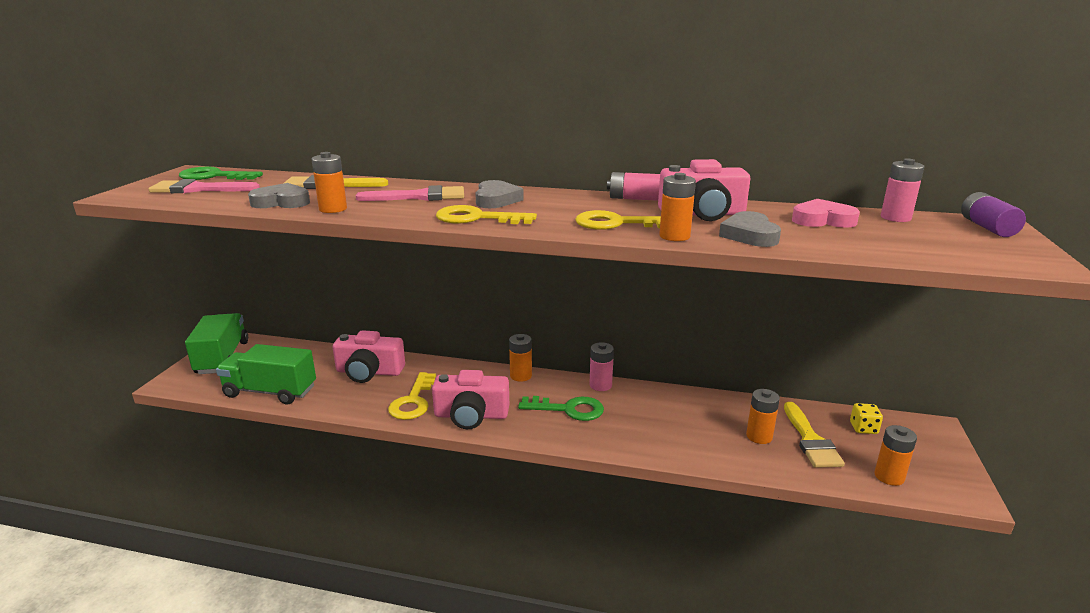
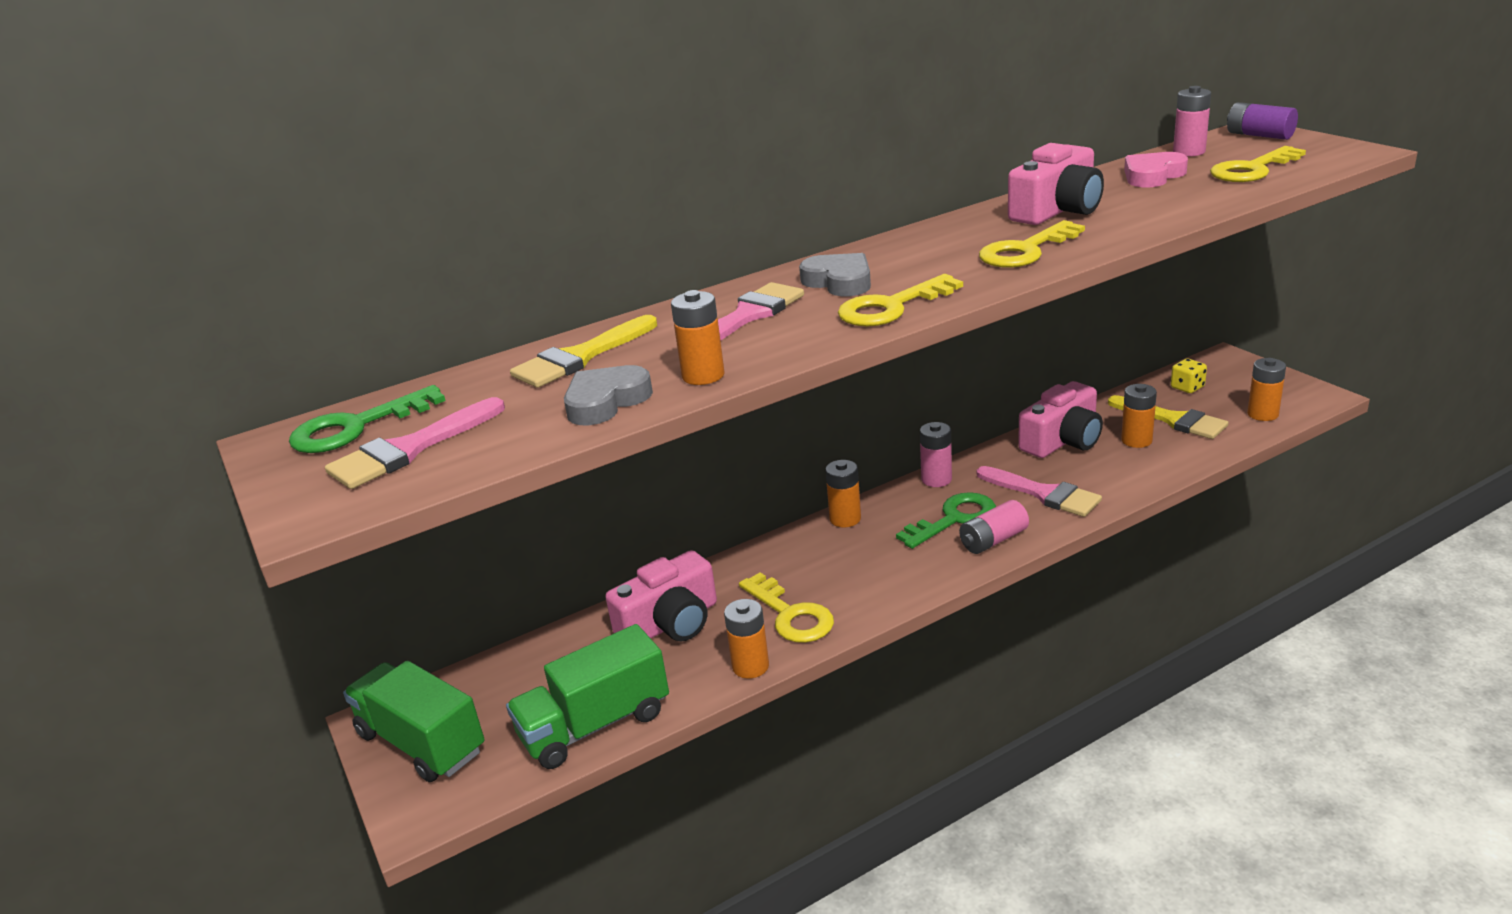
camera: 40 degrees left, 5 degrees up
(471, 415) = (879, 586): pink camera -> pink camera (1063, 440)
(634, 198) = (958, 221): pink battery -> pink battery (993, 540)
(641, 428) = (1044, 494): none -> pink brush
(674, 236) = (1103, 240): orange battery -> orange battery (750, 666)
(749, 235) = (1148, 213): grey heart -> none
(907, 242) = (1252, 170): none -> yellow key

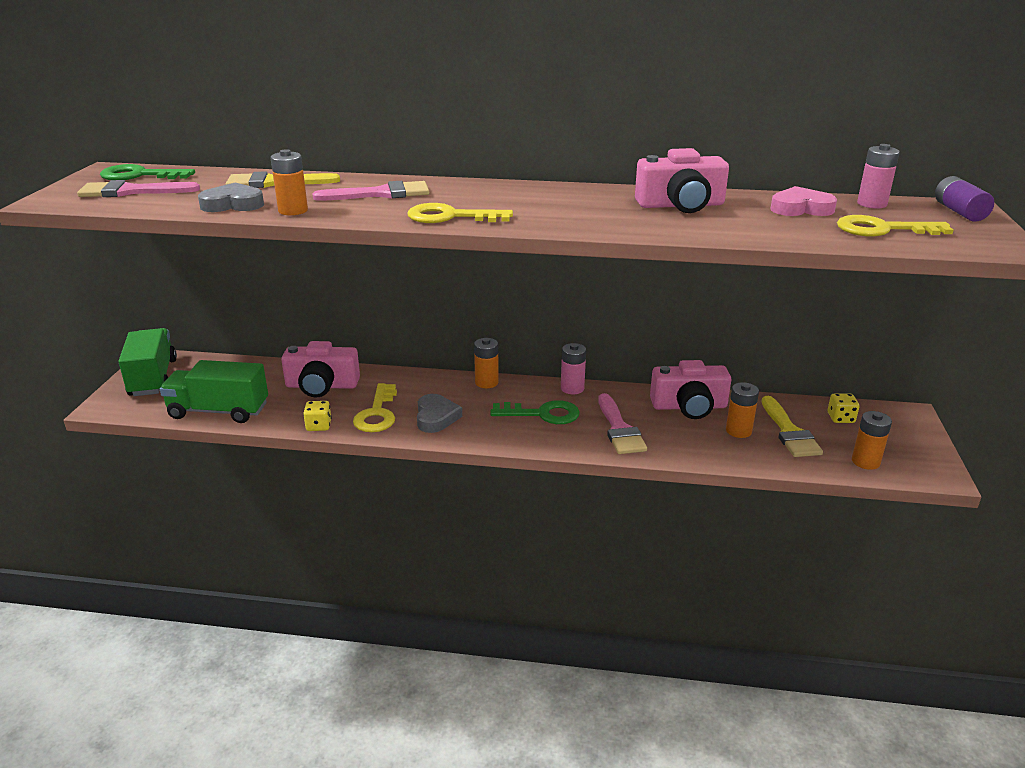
camera: 35 degrees right, 0 degrees up
(750, 666) = (319, 426): orange battery -> yellow dice
(839, 281) = (464, 195): grey heart -> grey heart (436, 417)
(993, 540) = (543, 437): pink battery -> none
(1025, 251) = (597, 218): yellow key -> none

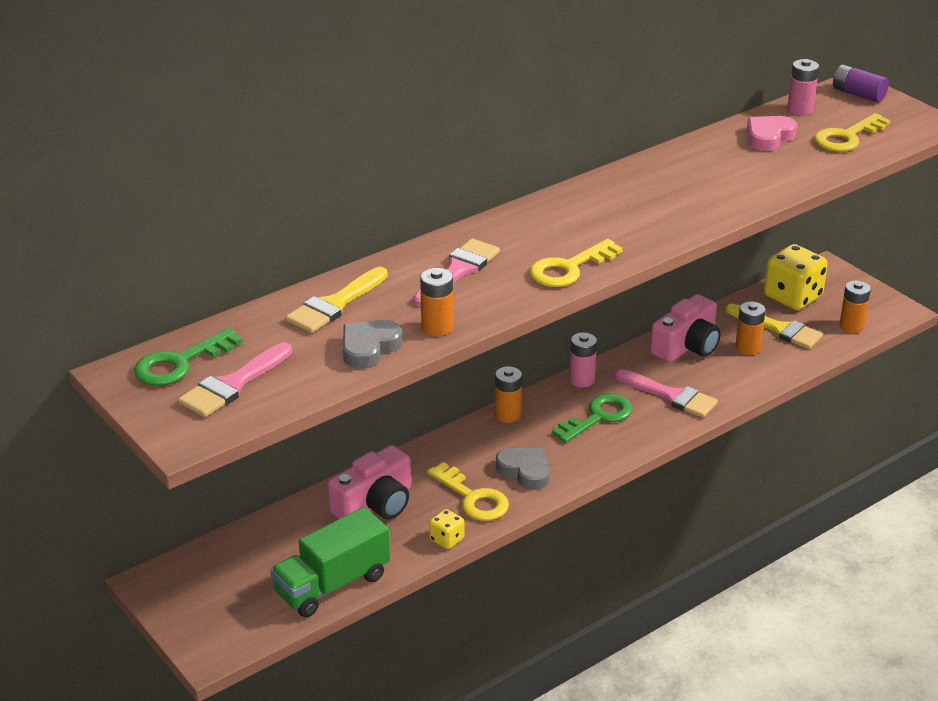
camera: 45 degrees left, 5 degrees up
(153, 378) = (195, 599): green truck -> none
(680, 205) = (692, 171): pink camera -> none
(840, 418) = (792, 297): yellow dice -> yellow dice, size x2.08

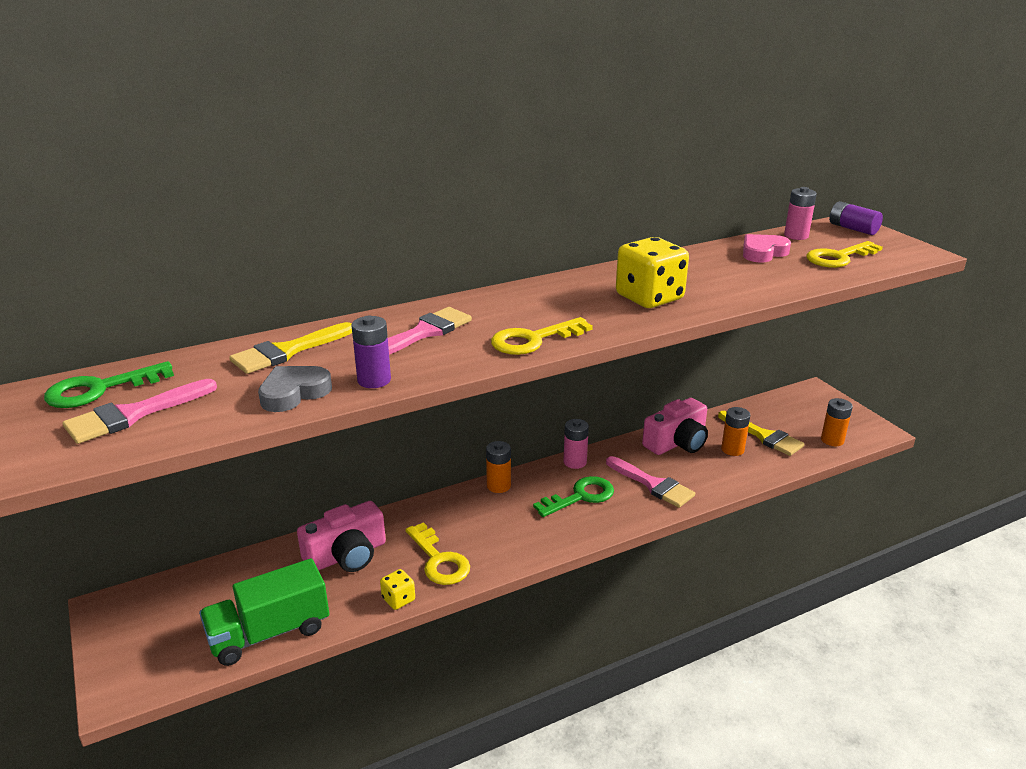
camera: 10 degrees right, 5 degrees down
(437, 327) = (374, 380): orange battery -> purple battery
(525, 471) = (497, 540): grey heart -> none
(792, 297) = (780, 410): yellow dice -> yellow dice (649, 297)

